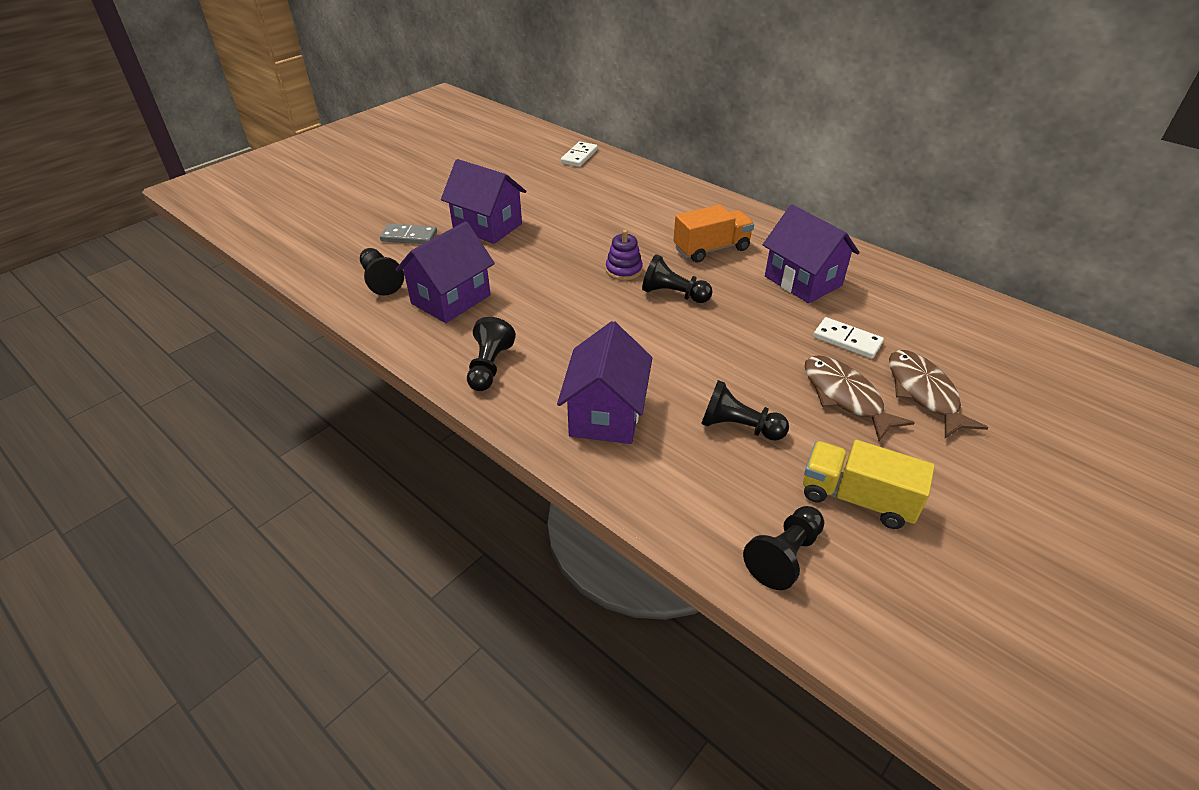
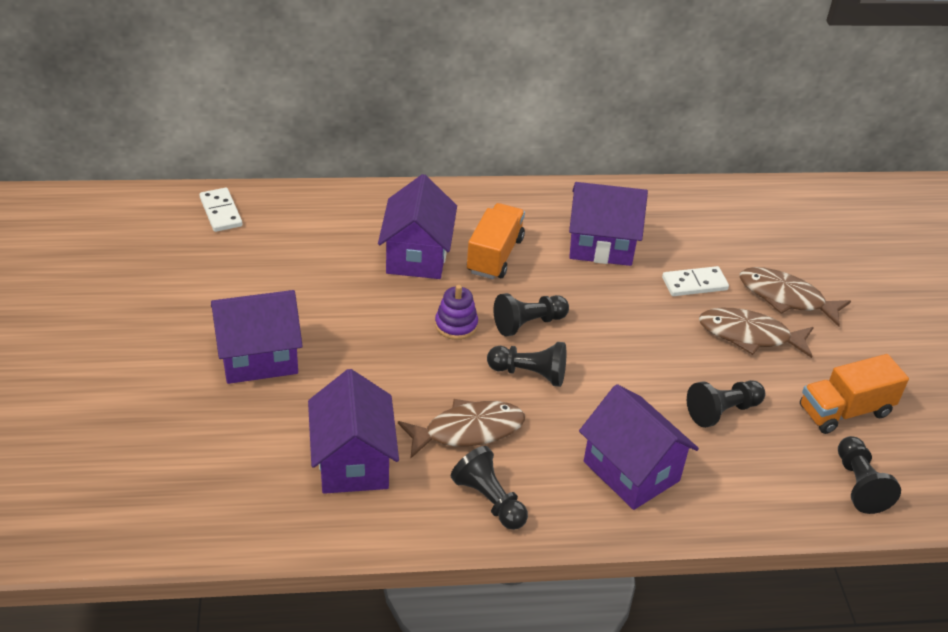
camera: 50 degrees left, 0 degrees up
(381, 280) = (250, 492): black pawn -> black pawn (529, 374)
(409, 237) = (195, 423): grey domino -> none
(539, 325) = (468, 430): none -> brown fish
(658, 225) = (417, 256): none -> purple house
(857, 498) = (845, 411): yellow truck -> orange truck

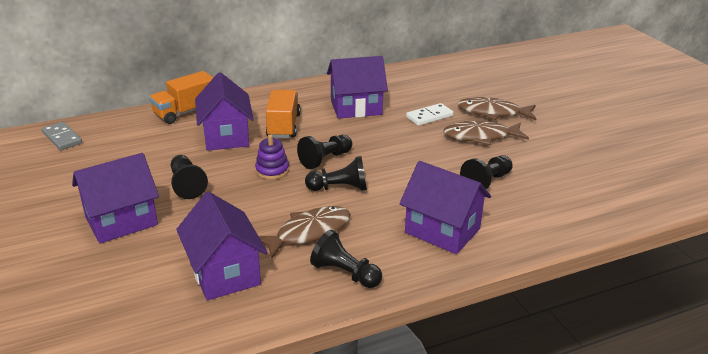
camera: 15 degrees left, 10 degrees down
(220, 212) = (62, 138): white domino -> grey domino
(845, 411) = (566, 165): orange truck -> orange truck (185, 112)
(859, 485) = (601, 204): black pawn -> black pawn (187, 185)

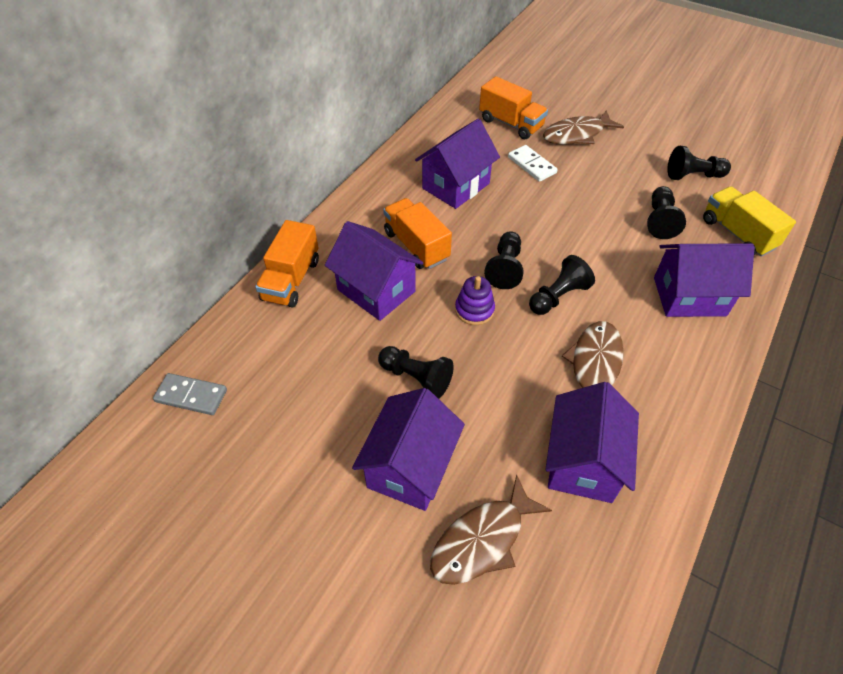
camera: 35 degrees left, 20 degrees up
(224, 273) = (583, 462): purple house -> purple house turned 75 degrees clockwise
(345, 273) = (675, 393): black pawn -> black pawn (693, 176)
(429, 116) = (532, 165): white domino -> white domino turned 60 degrees counterclockwise
(448, 90) = (511, 123): none -> orange truck
(480, 137) = (599, 169): brown fish -> brown fish (482, 540)
(545, 215) = (737, 234): none -> yellow truck

